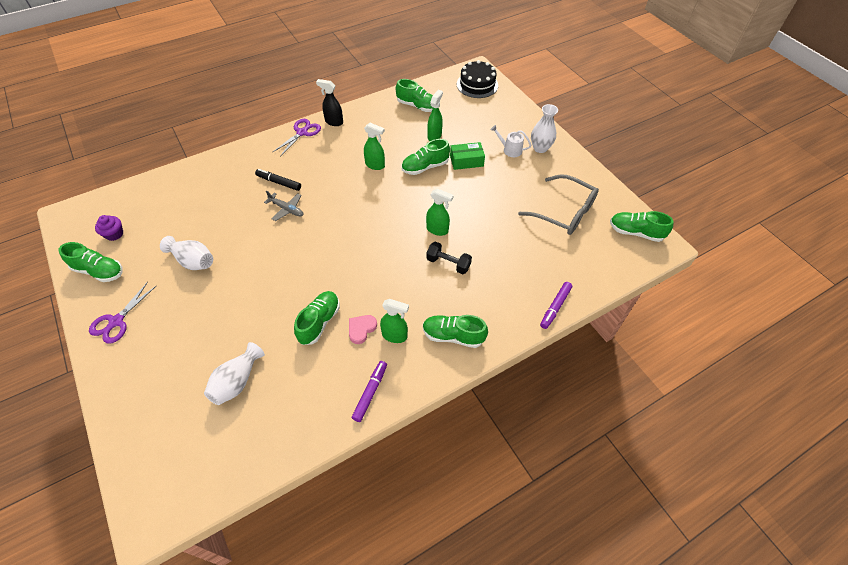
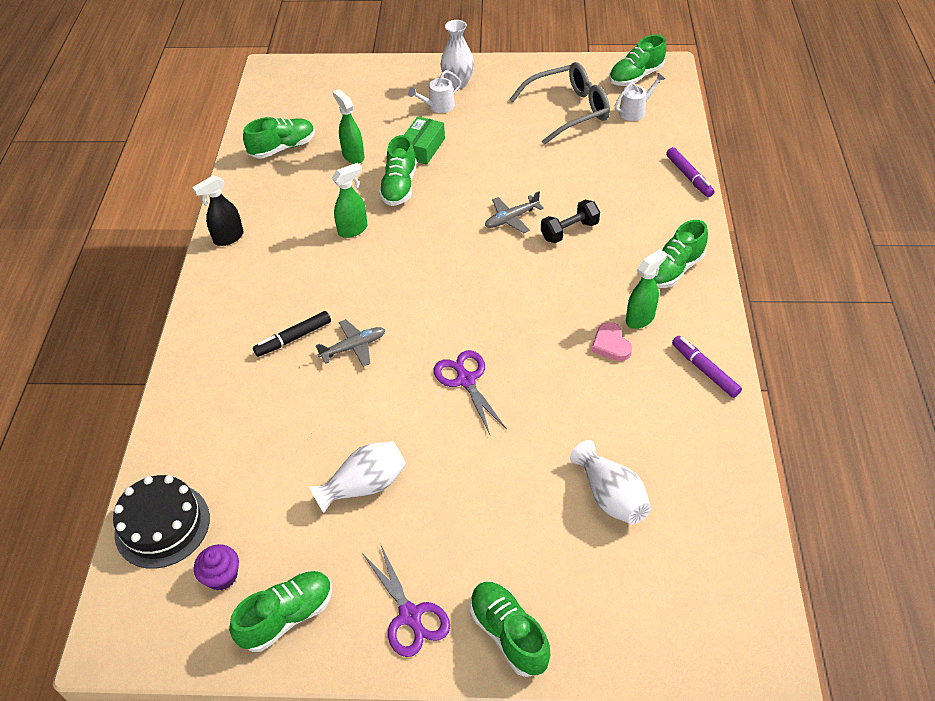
camera: 55 degrees left, 5 degrees down
(302, 132) = (215, 278): purple scissors -> purple scissors (465, 380)
(319, 322) = (573, 381): green shoe -> green shoe (508, 634)
(437, 230) = (511, 218): green spray bottle -> grey plane
(477, 85) = (299, 82): black cake -> black cake (162, 525)
(597, 247) = (635, 111): none -> white watering can

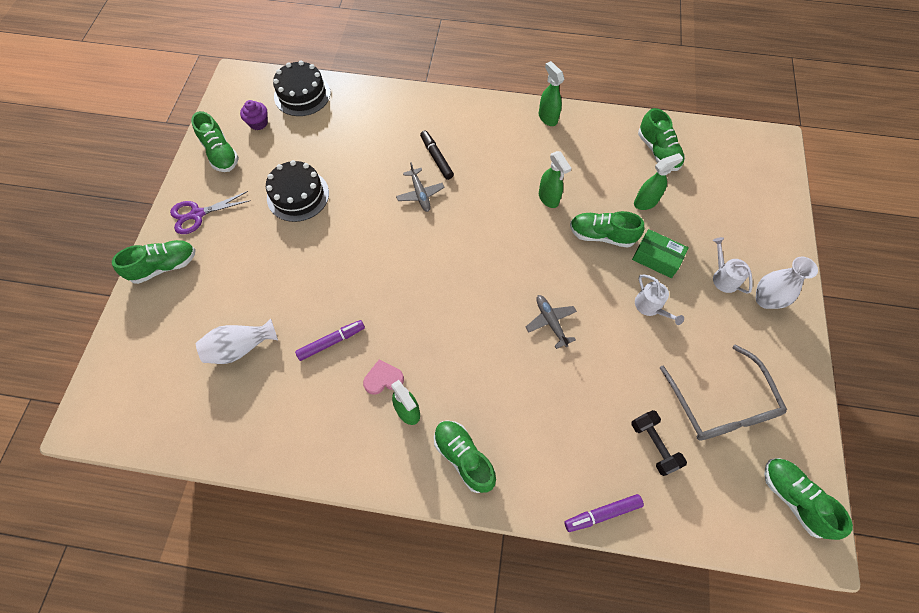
camera: 95 degrees right, 15 degrees up
(228, 238) = (547, 118): black spray bottle -> green spray bottle
(364, 485) = (298, 195): white vase -> black cake
(465, 380) = (372, 264): purple scissors -> none
(569, 231) = (528, 370): black dumbbell -> black dumbbell (653, 445)
(635, 111) = (722, 480): white watering can -> white watering can (650, 306)
(704, 370) = (337, 453): purple marker -> purple marker (331, 342)

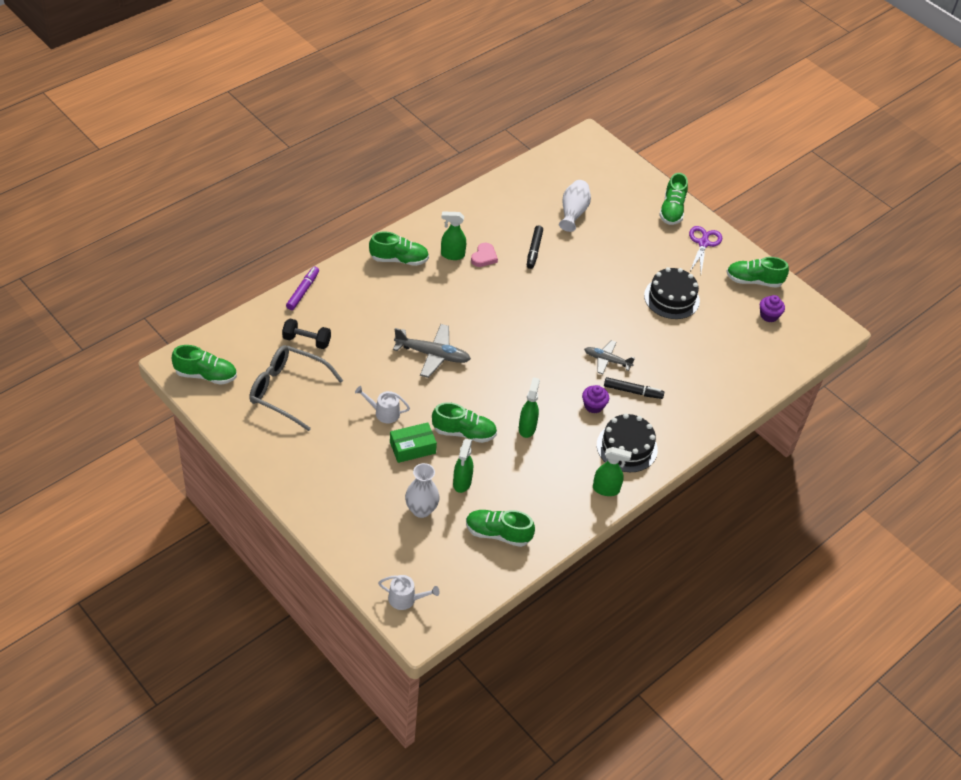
camera: 125 degrees right, 15 degrees down
(302, 94) = (779, 356): black cake -> black cake (627, 447)
(331, 342) = (534, 250): purple marker -> black marker
(478, 172) = (593, 406): none -> purple cupcake
(548, 198) = (527, 428): green spray bottle -> green spray bottle turned 90 degrees clockwise
(550, 322) = (432, 354): grey plane -> grey plane, size x1.53
(601, 235) = (464, 432): green shoe -> green shoe turned 45 degrees clockwise
(723, 277) = (356, 472): white watering can -> white watering can (405, 599)
(765, 299) = (315, 480): white vase -> white vase (421, 510)

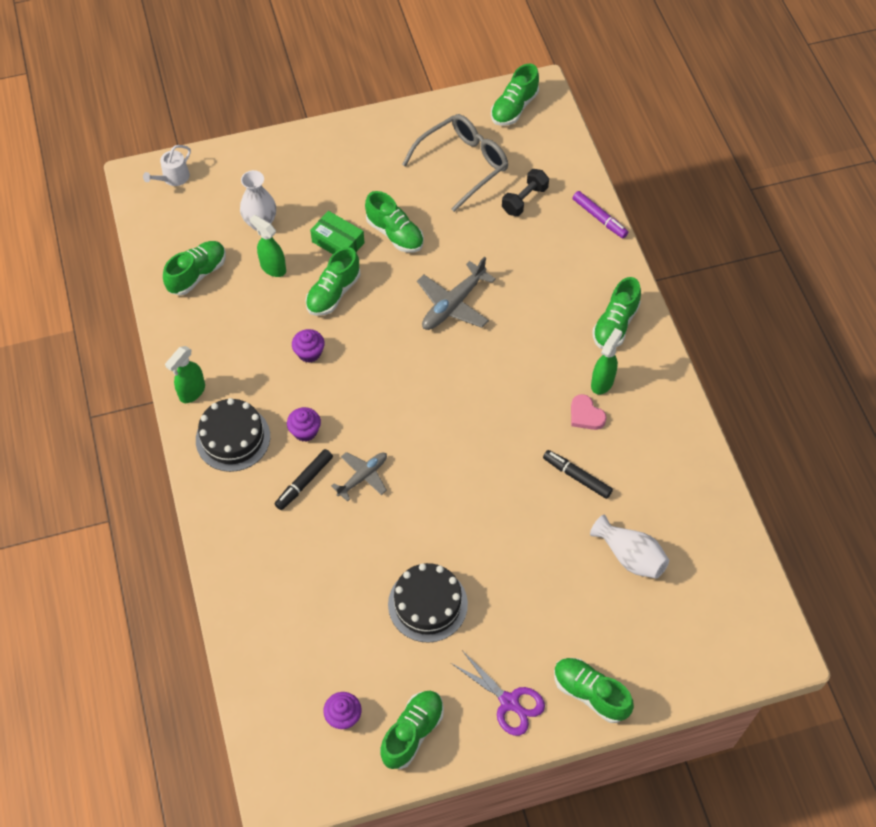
camera: 120 degrees right, 10 degrees up
(384, 413) = (395, 234): white watering can -> green shoe
(412, 447) = (338, 242): green box -> green box turned 60 degrees counterclockwise
(527, 428) = (309, 353): green spray bottle -> purple cupcake

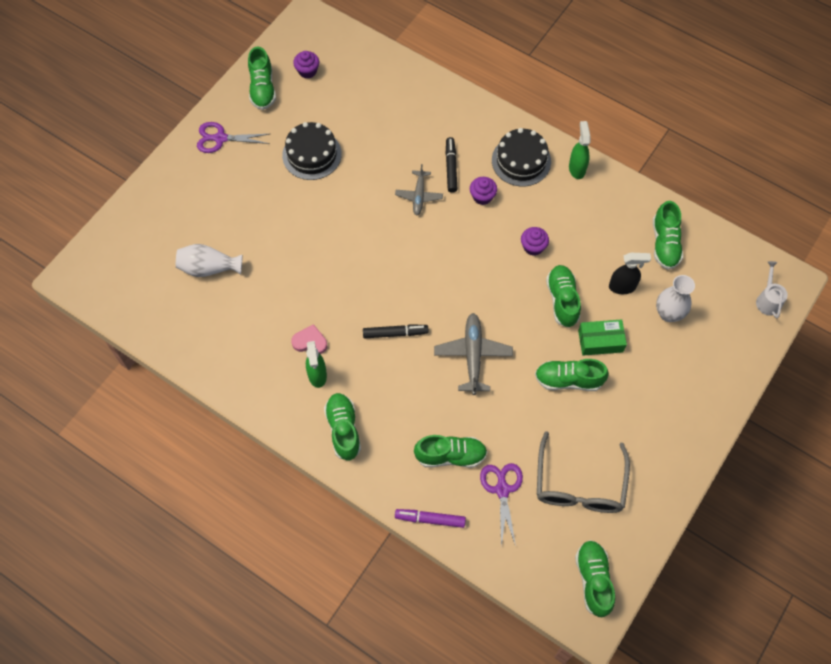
camera: 140 degrees right, 5 degrees up
(273, 267) = (622, 287): green spray bottle -> black spray bottle
(524, 200) = (502, 489): black dumbbell -> purple scissors
(577, 477) = (282, 294): black marker -> black marker (395, 333)
(590, 693) = (176, 174): green shoe -> green shoe (450, 456)

